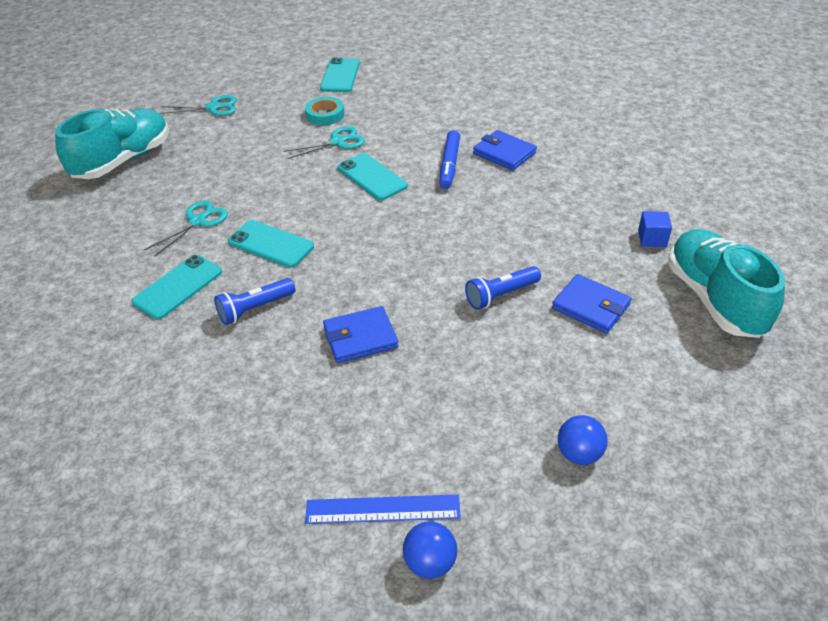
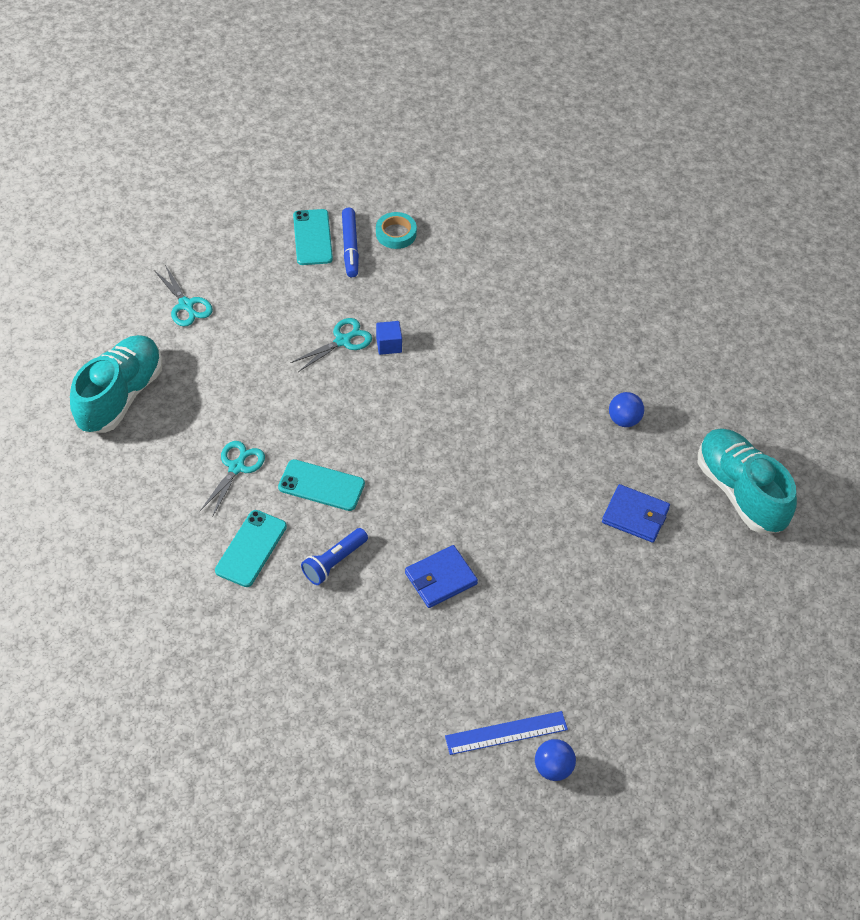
camera: 15 degrees left, 10 degrees up
(213, 107) = (186, 305): turquoise scissors -> turquoise scissors turned 75 degrees clockwise
(325, 115) = (316, 302): turquoise tape -> turquoise tape (396, 233)
(372, 177) = (394, 386): turquoise phone -> none
(449, 165) = (468, 359): blue marker -> blue marker (350, 247)
(501, 295) = (554, 514): blue flashlight -> none
(504, 153) = (520, 336): blue wallet -> none
(579, 454) = (648, 661): blue ball -> blue ball (624, 420)
(652, 239) = (679, 430): blue cube -> blue cube (389, 345)

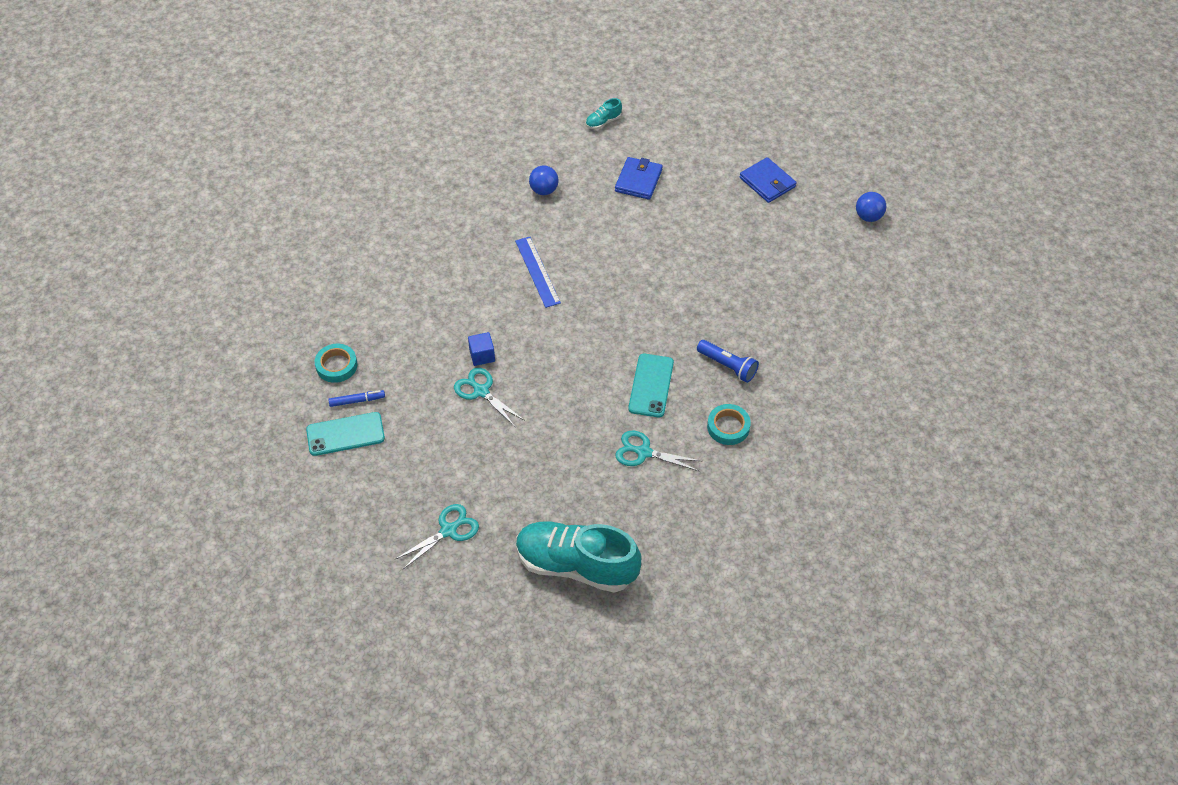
camera: 95 degrees left, 0 degrees up
(251, 548) = (728, 427): turquoise phone -> turquoise tape
(350, 247) = (357, 401): blue marker -> blue marker, size x0.64
(440, 578) = (726, 294): blue wallet -> blue wallet (767, 182)
(506, 733) = (849, 244): blue ruler -> blue ruler (537, 271)
(740, 492) = (603, 122): turquoise shoe -> turquoise shoe, size x0.41

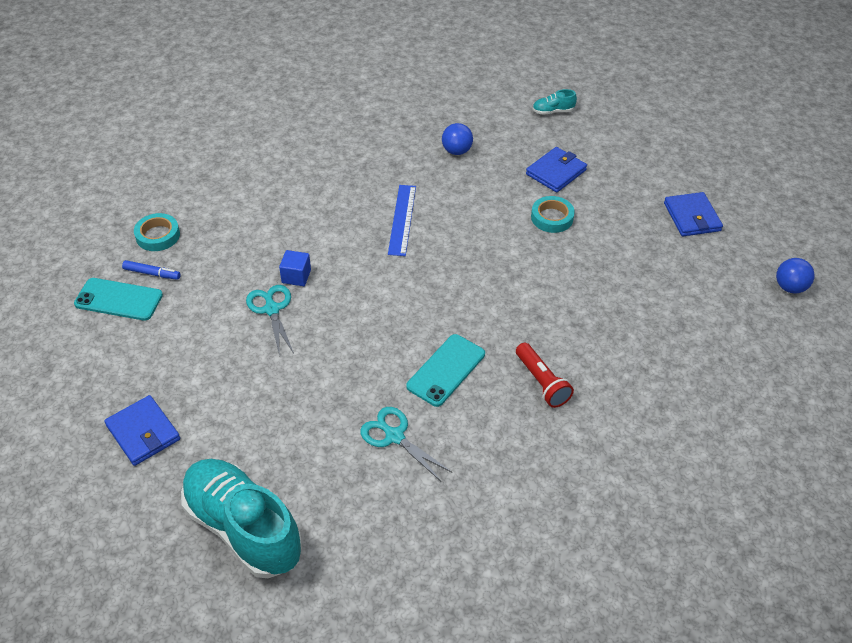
camera: 25 degrees right, 5 degrees down
(448, 530) = (143, 432): turquoise scissors -> blue wallet
(727, 366) = (541, 382): blue flashlight -> red flashlight
(728, 427) = (503, 447): turquoise tape -> turquoise tape (552, 218)

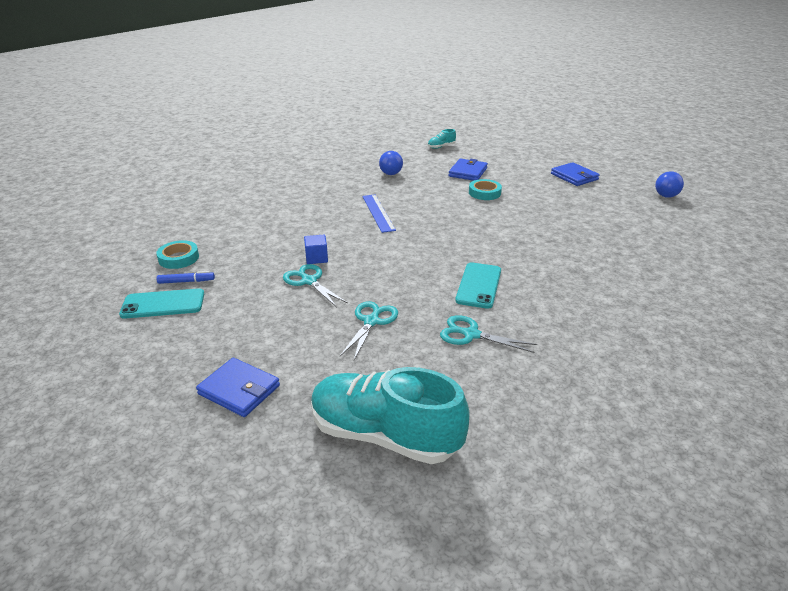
camera: 20 degrees left, 15 degrees down
(305, 386) = (371, 321): none -> turquoise scissors
(541, 382) = (555, 276): red flashlight -> none

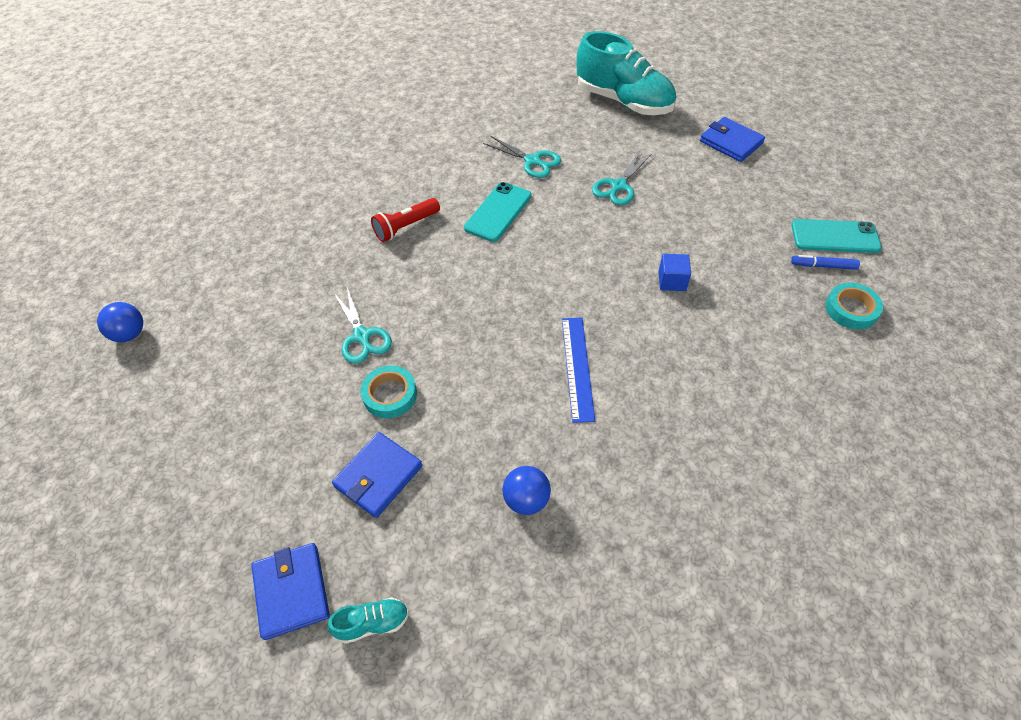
camera: 165 degrees left, 20 degrees up
(309, 281) = (680, 245): turquoise scissors -> turquoise scissors (362, 336)
(550, 265) = (406, 227): none -> red flashlight
(574, 177) = (206, 420): blue wallet -> blue wallet (291, 591)

